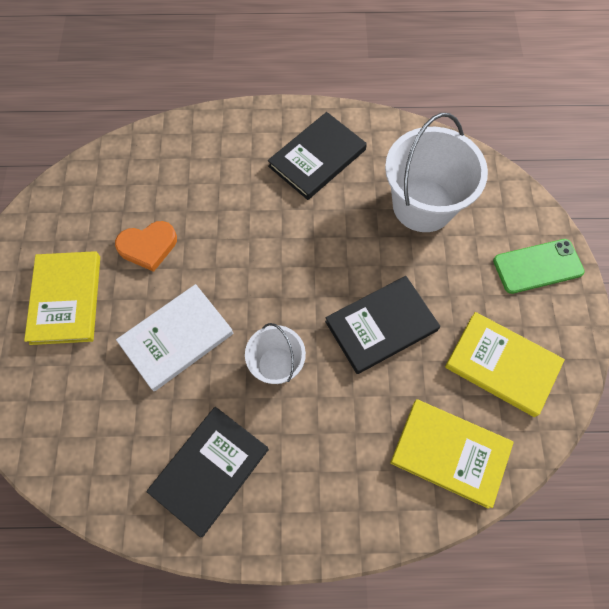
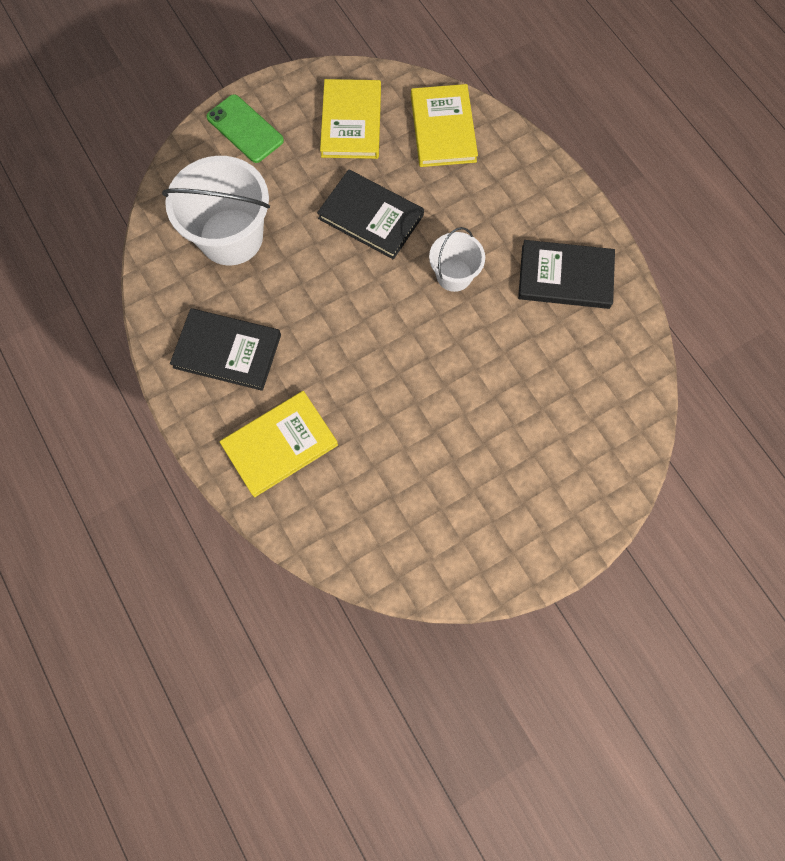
camera: 120 degrees left, 5 degrees up
(66, 299) = (509, 483): yellow book -> yellow book (280, 445)
(148, 246) = (414, 446): orange heart -> none
(176, 338) = (482, 365): white book -> none

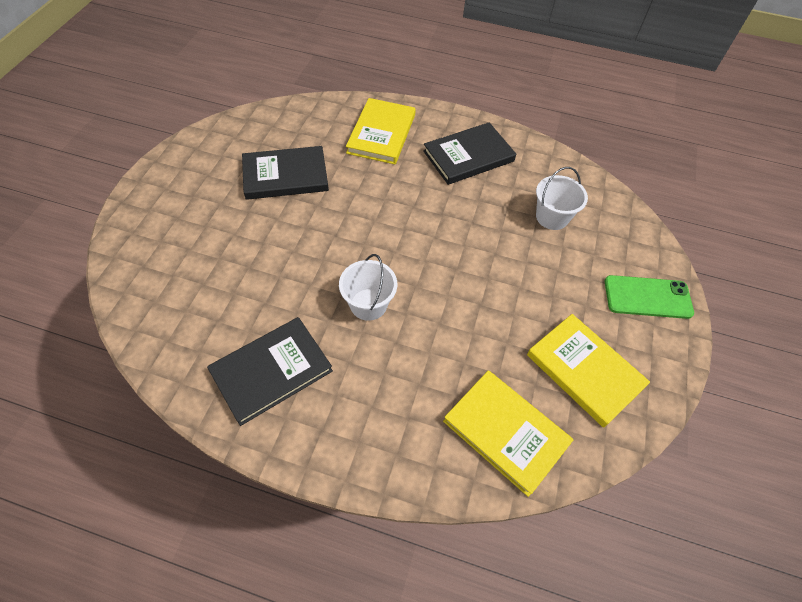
camera: 135 degrees right, 15 degrees down
(231, 237) = (552, 217): white bucket -> white bucket, size x0.56
(371, 217) = (477, 302): black book -> black book (285, 176)

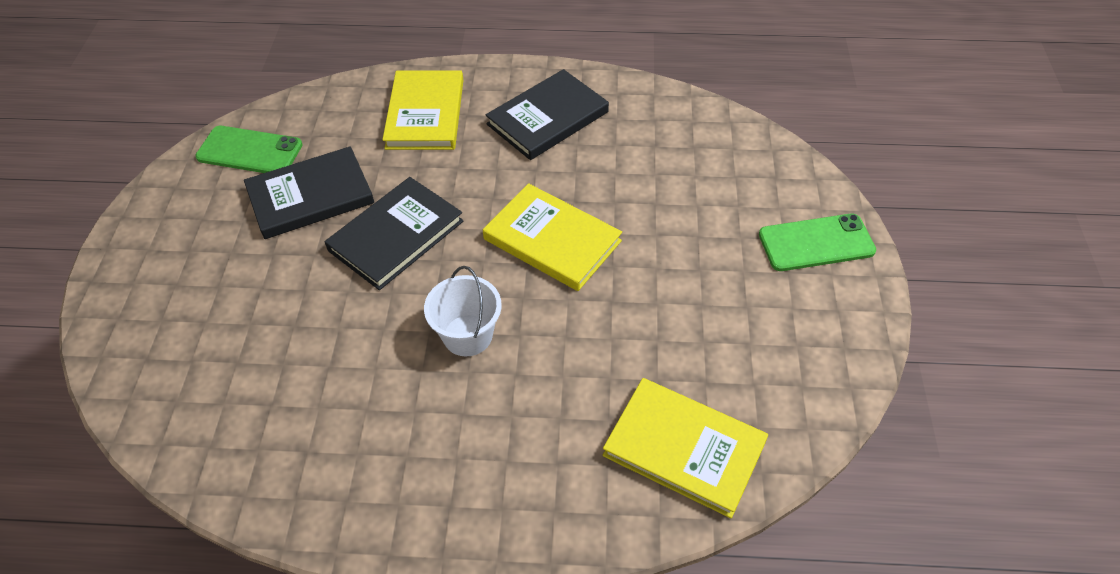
camera: 10 degrees left, 5 degrees down
(253, 134) = (250, 151): none -> green phone
(271, 371) = (363, 450): black book -> black book (396, 236)
(552, 217) = (674, 171): white bucket -> none
(584, 370) = (762, 350): yellow book -> yellow book (552, 240)

